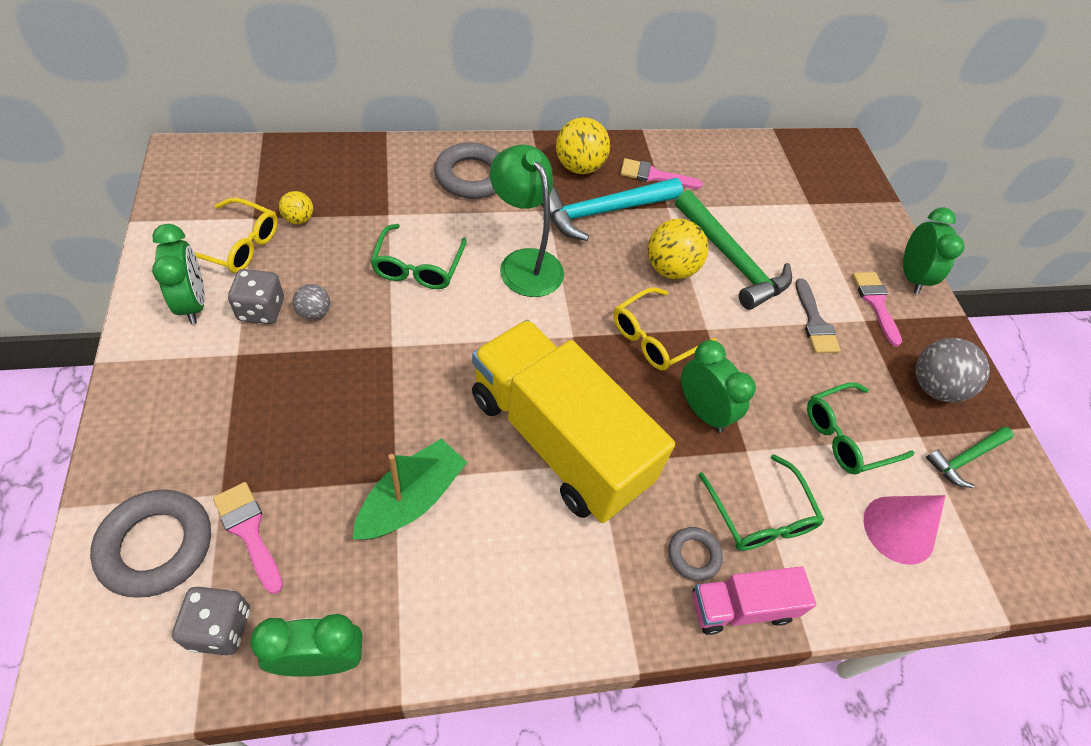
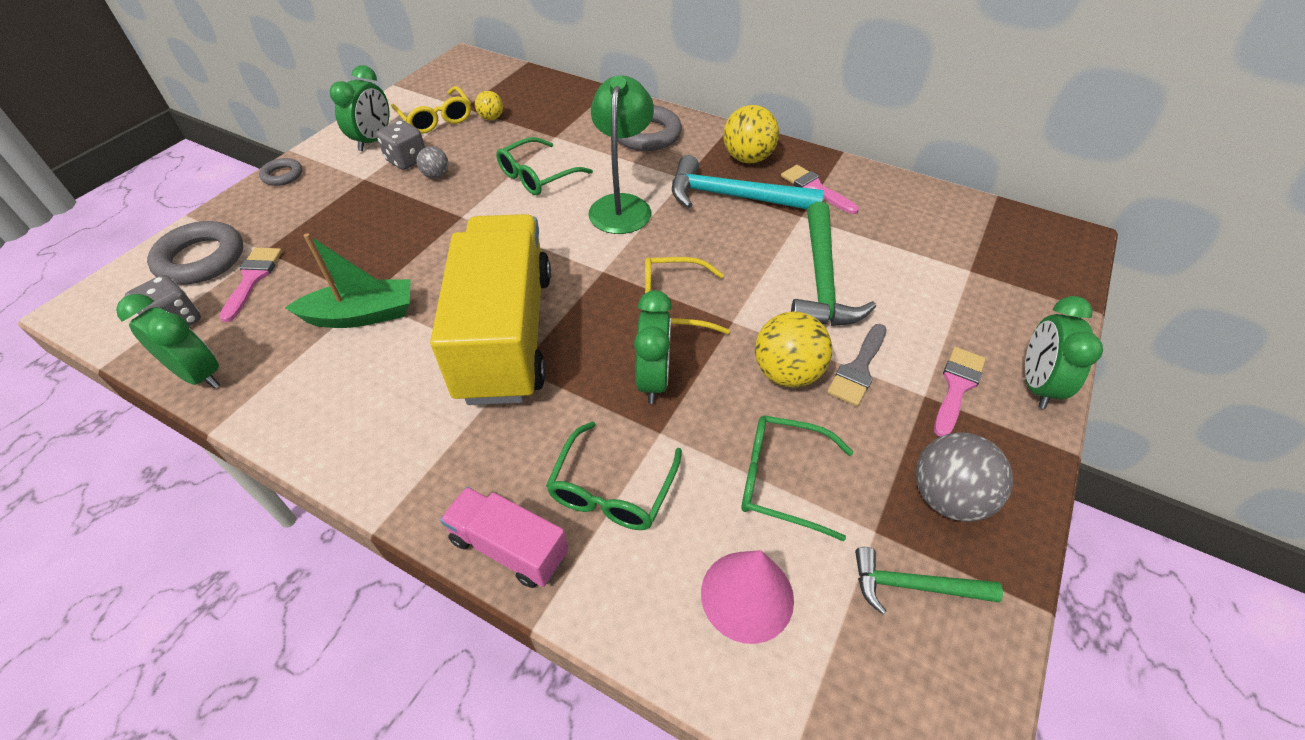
camera: 45 degrees right, 5 degrees down
(670, 269) = (749, 261): yellow ball -> yellow ball (787, 373)
(693, 555) = (516, 480): grey ring -> grey ring (282, 175)
(911, 277) = (1036, 385): green clock -> green clock turned 150 degrees clockwise

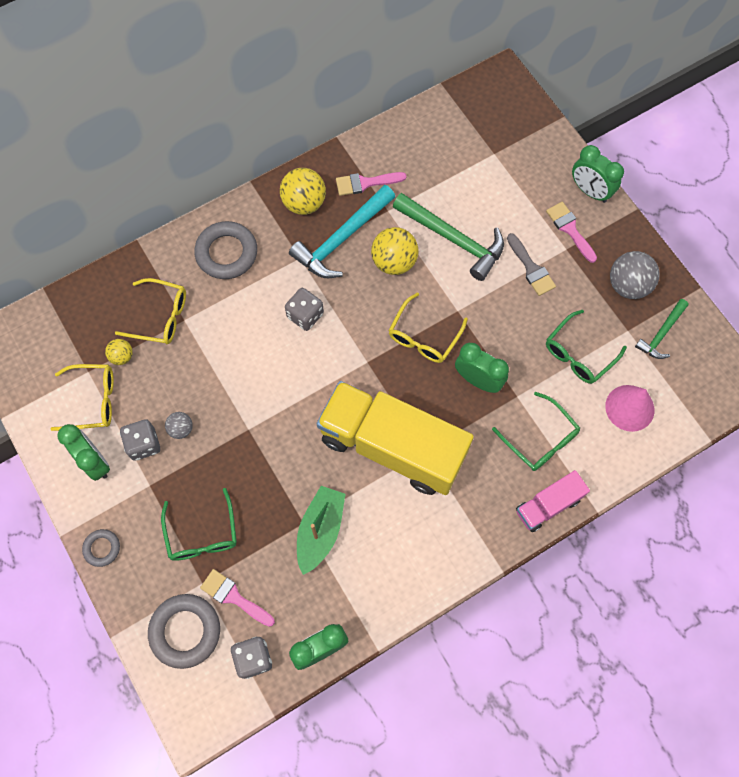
camera: 60 degrees left, 20 degrees up
(538, 176) = (231, 355): green glasses -> green glasses (202, 533)
(547, 123) = (160, 316): none -> yellow glasses
(622, 205) = (305, 315): green lamp -> grey dice
(787, 373) = (513, 307): yellow ball -> yellow ball (394, 262)

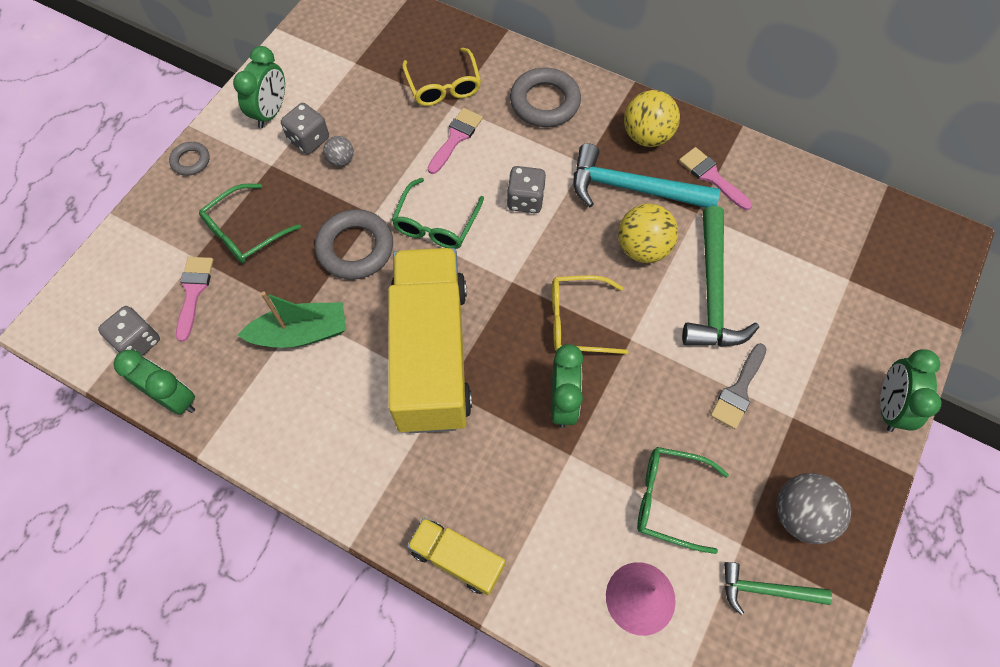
camera: 60 degrees right, 5 degrees down
(92, 401) = (328, 80): yellow glasses -> none
(122, 356) = (385, 79): yellow ball -> none
(185, 631) = (140, 268): grey ring -> grey ring (355, 248)
(540, 438) = (534, 507): green glasses -> green glasses (436, 223)
(548, 505) = (457, 559): pink truck -> yellow truck
(570, 229) = (821, 408): pink brush -> pink brush (456, 138)

